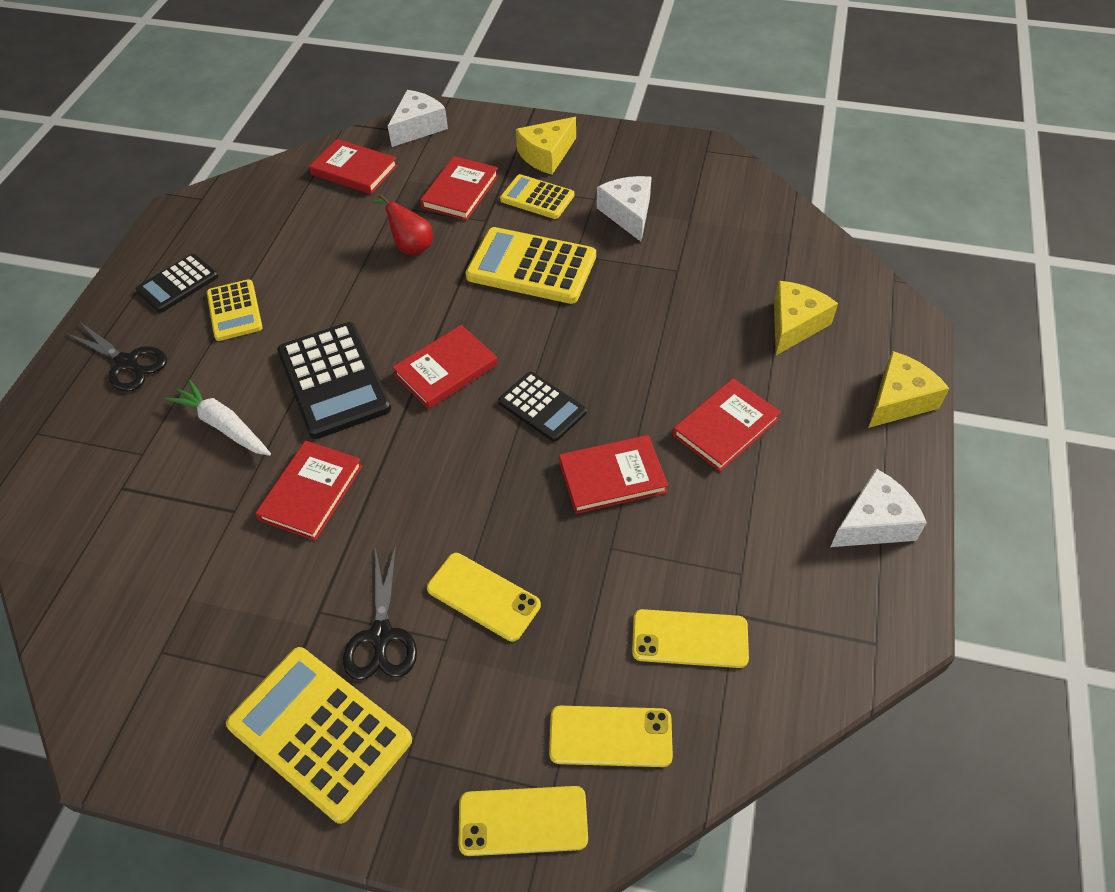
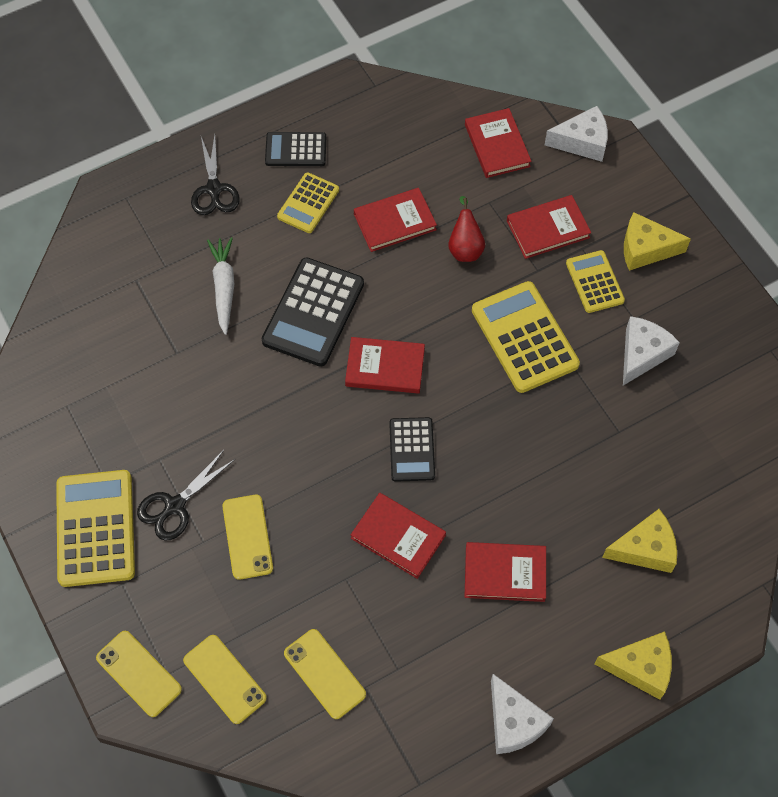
camera: 45 degrees right, 10 degrees up
(311, 493) = (226, 380): red book -> red book (395, 222)
(874, 523) = (513, 722): white cheese -> white cheese turned 45 degrees clockwise

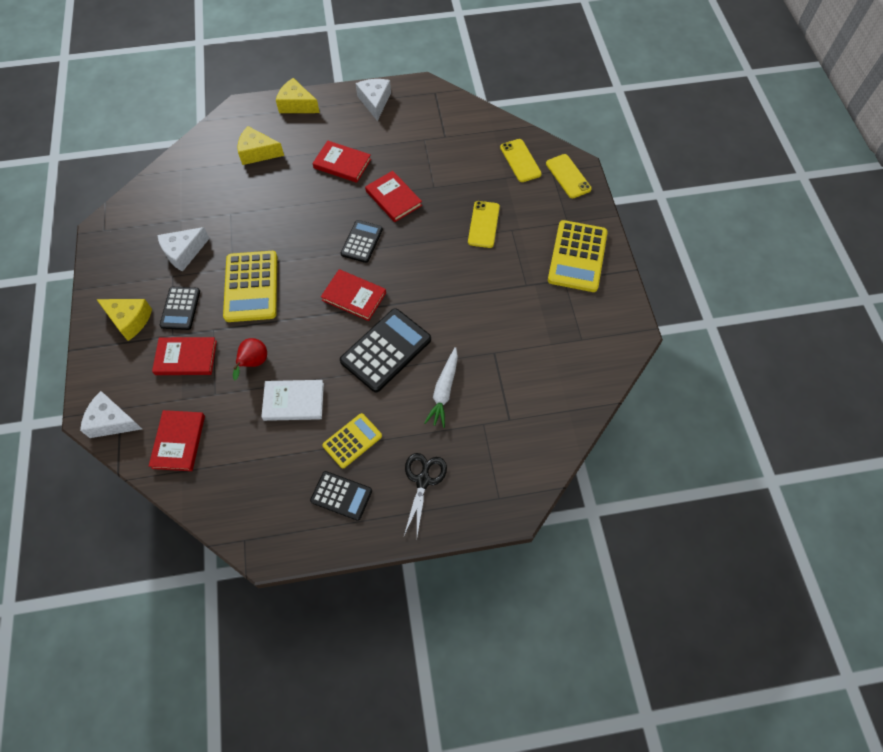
camera: 160 degrees left, 0 degrees up
(175, 506) = (523, 254): black scissors -> none
(324, 673) = (464, 148): yellow phone -> none
(395, 222) = (293, 401): red book -> white book
(594, 282) = (180, 308): yellow calculator -> black calculator

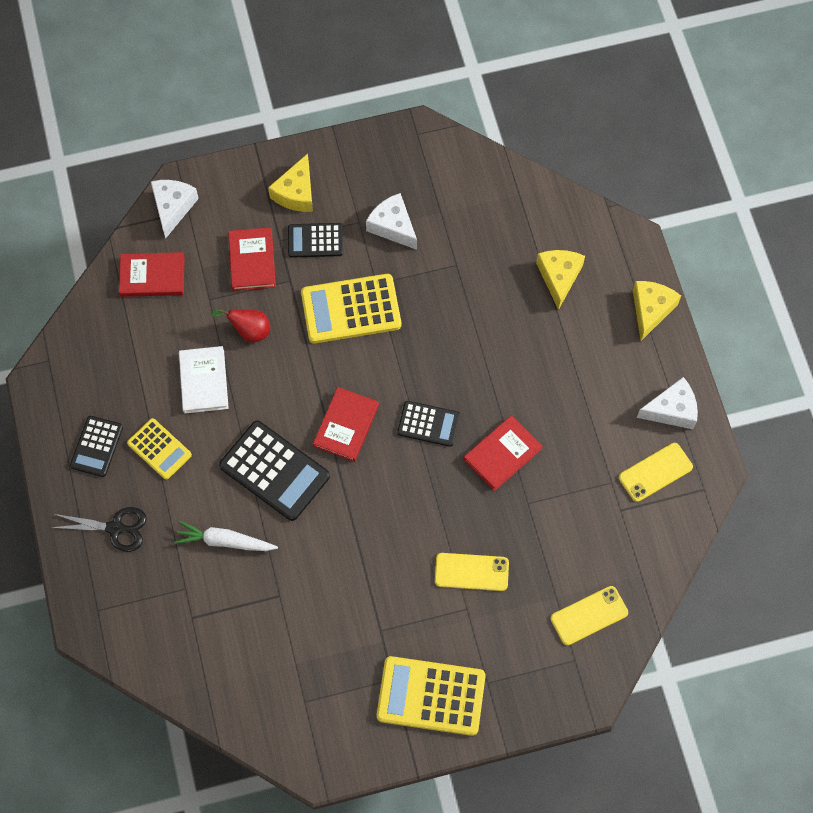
camera: 85 degrees right, 5 degrees up
(342, 163) = (553, 383): red book -> none
(568, 176) = (568, 683): yellow phone -> yellow phone (655, 472)

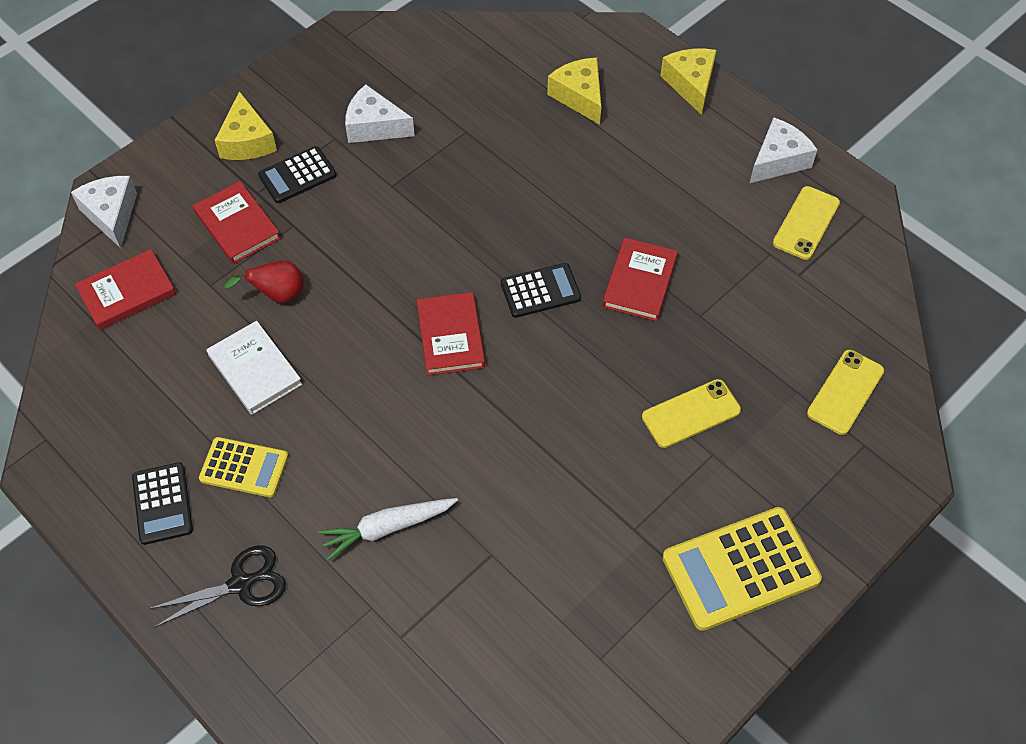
camera: 30 degrees left, 10 degrees down
(274, 471) = (398, 422): black calculator -> none
(351, 309) = (380, 222): yellow calculator -> none

